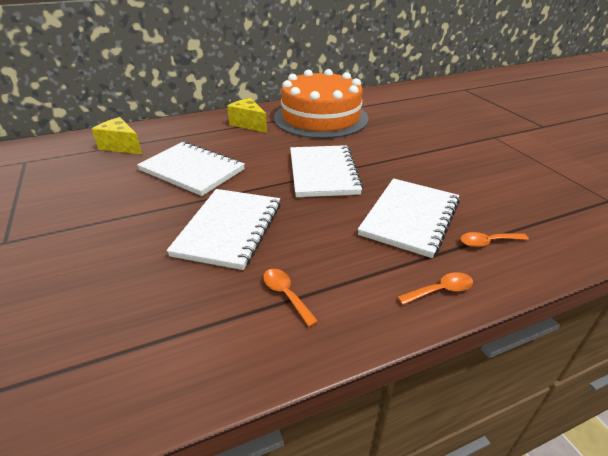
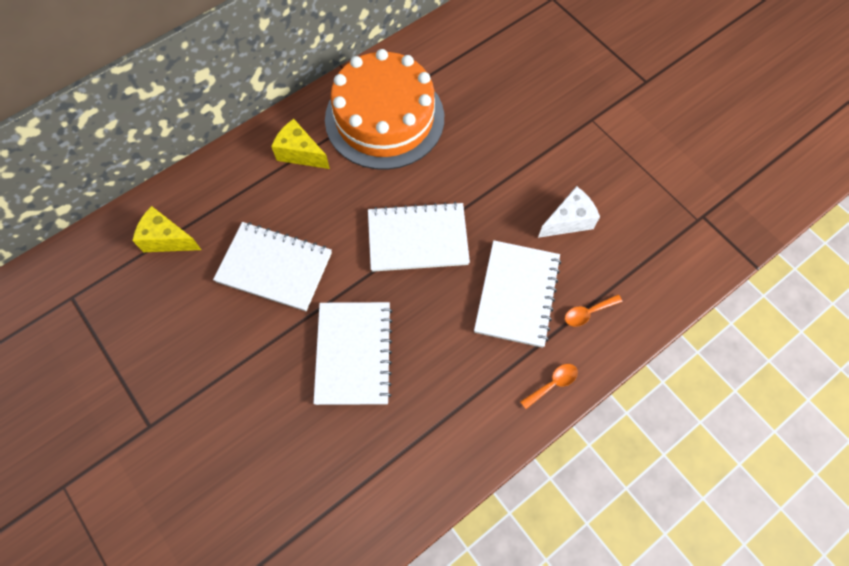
camera: 15 degrees left, 30 degrees up
(286, 295) = (432, 421): orange spoon -> none
(323, 173) = (417, 238): white notebook -> white notebook turned 75 degrees counterclockwise
(469, 182) = (568, 221): none -> white cheese

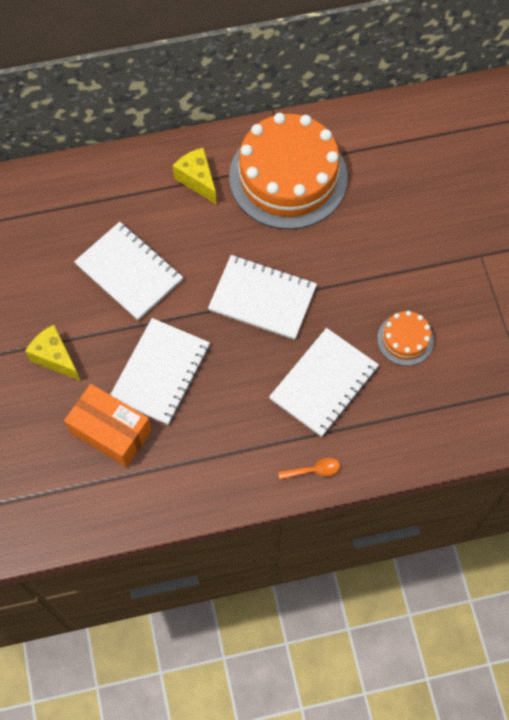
camera: 25 degrees right, 0 degrees up
(167, 239) = (52, 211): yellow cheese -> yellow cheese (55, 358)
(332, 438) = (111, 431): none -> orange box
(568, 221) = (405, 339): white cheese -> orange cake
(588, 312) = (377, 425): orange spoon -> none

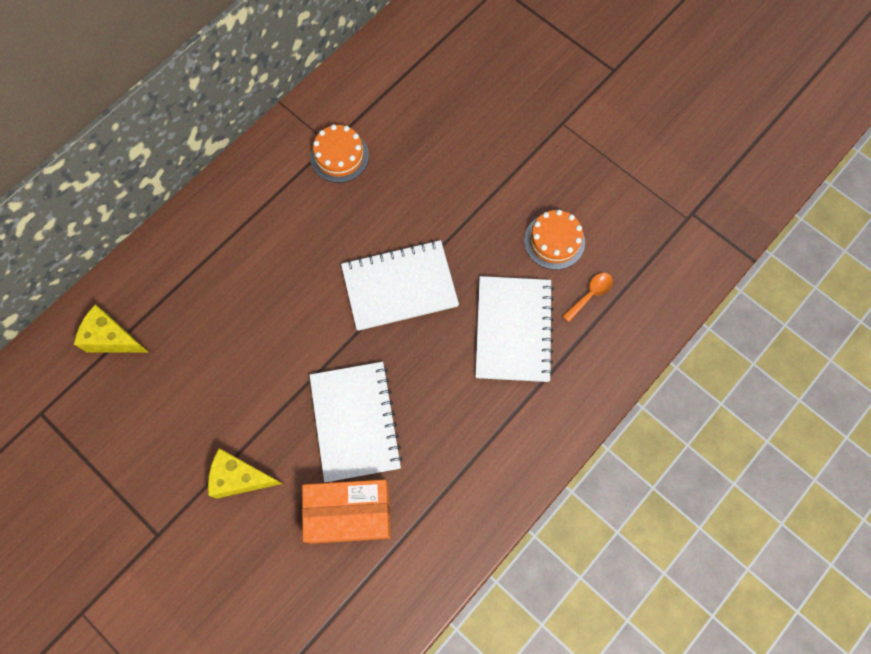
camera: 35 degrees left, 5 degrees up
(129, 272) = (253, 343): white notebook -> none
(197, 180) = (255, 211): yellow cheese -> yellow cheese (113, 338)
(288, 177) = (339, 156): orange cake -> orange cake, size x0.45
(313, 470) = (564, 418): orange spoon -> orange spoon (590, 295)

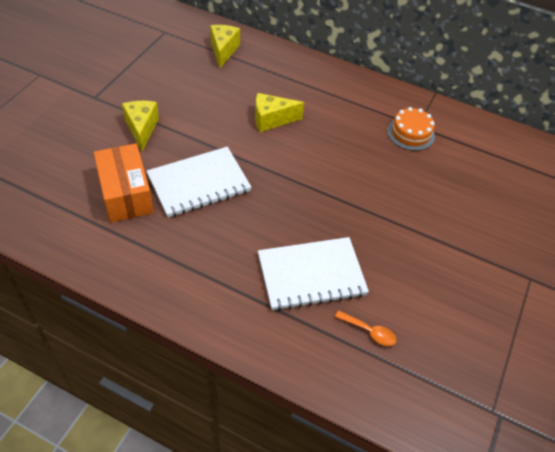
camera: 70 degrees right, 20 degrees down
(271, 309) = (271, 120): none -> yellow cheese
(399, 286) = (319, 189): white notebook -> none
(554, 241) = (409, 292): orange cake -> none

